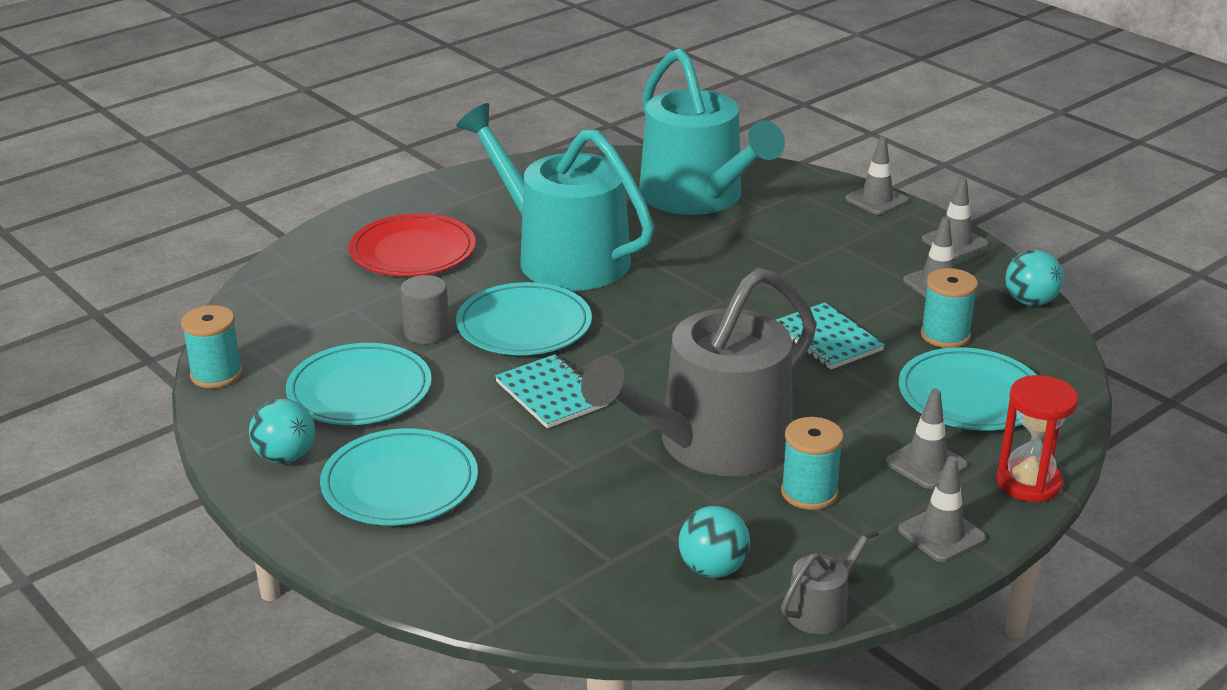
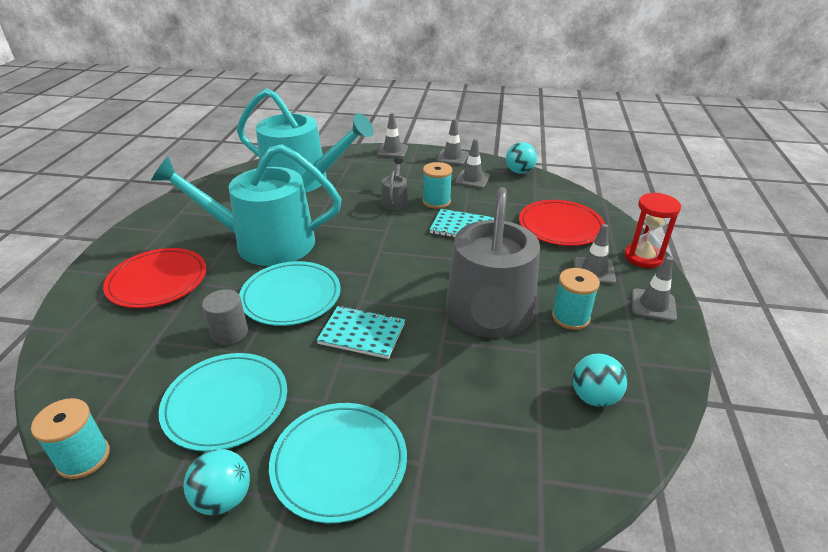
camera: 40 degrees left, 5 degrees up
(822, 608) = (672, 385): grey watering can -> grey watering can (395, 200)
(945, 335) = (509, 202): turquoise spool -> turquoise spool (436, 201)
(970, 395) = (560, 226): turquoise plate -> red plate

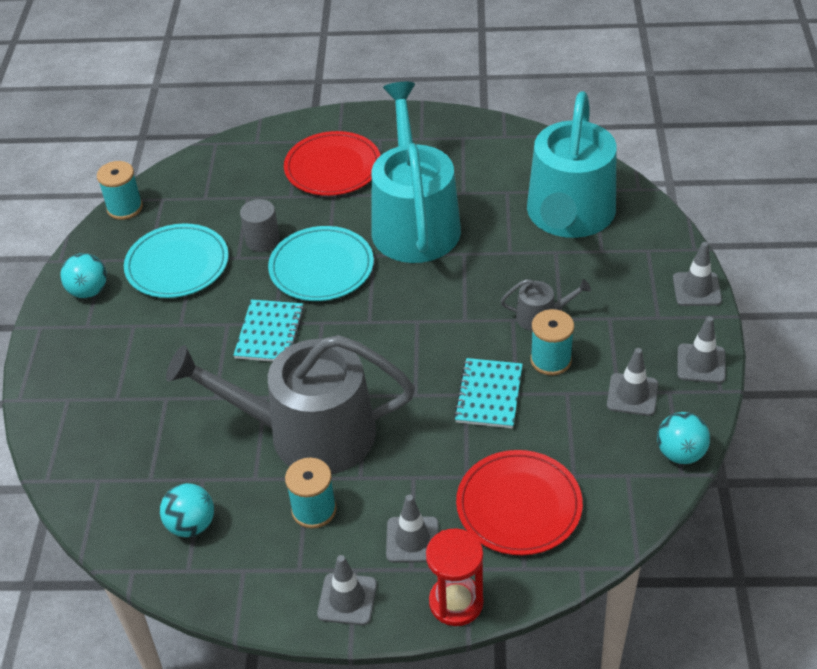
camera: 85 degrees right, 10 degrees up
(339, 463) = (118, 348): turquoise plate -> none

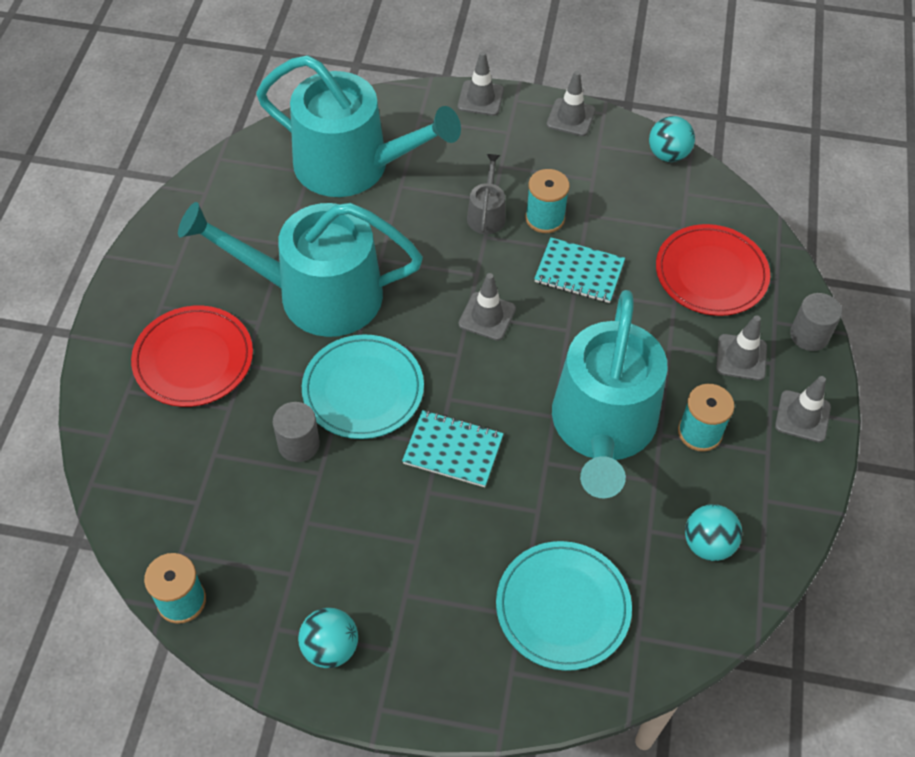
camera: 85 degrees left, 10 degrees up
(177, 264) = (312, 540): turquoise plate -> turquoise plate (563, 607)
(308, 433) = (603, 427): grey watering can -> turquoise watering can
(456, 602) = (809, 335): red hourglass -> grey cylinder
(632, 395) = (598, 170): grey traffic cone -> grey traffic cone (487, 316)

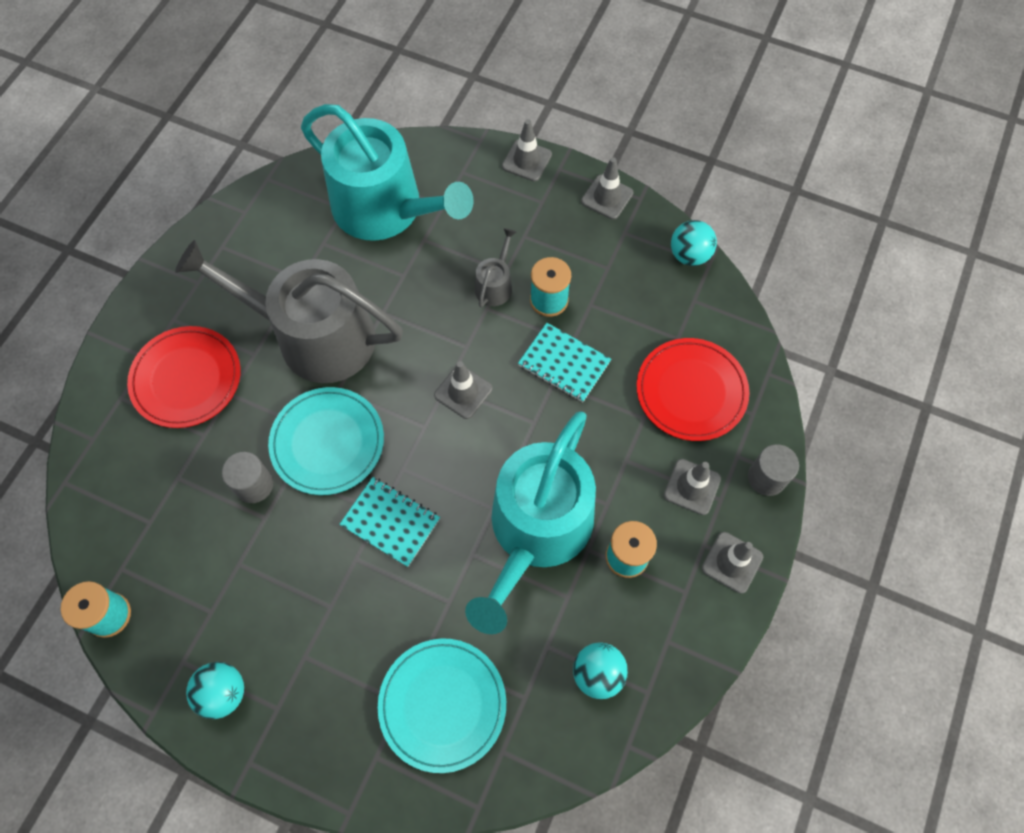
camera: 15 degrees right, 10 degrees up
(317, 294) = (314, 336): turquoise watering can -> grey watering can

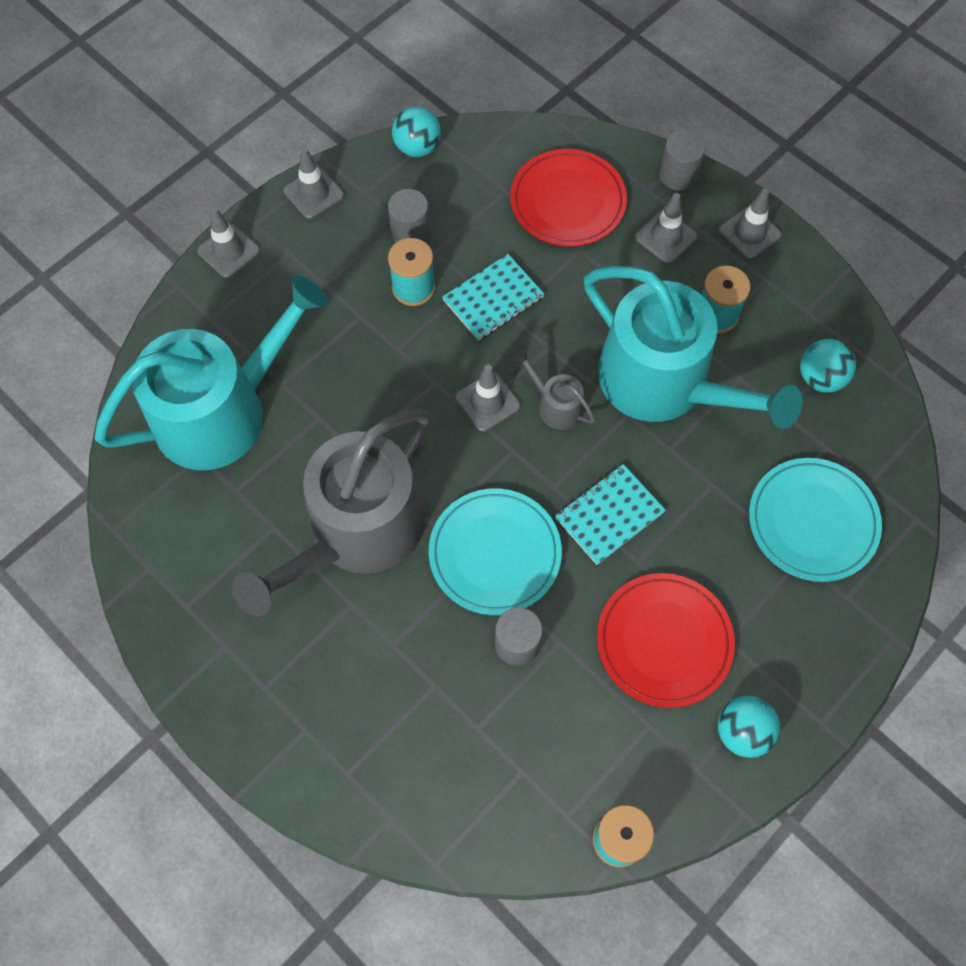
camera: 70 degrees left, 0 degrees up
(186, 379) = (353, 689): red plate -> red plate (664, 641)
(495, 285) = (372, 332): grey watering can -> grey watering can (555, 405)
(601, 279) = (410, 233): none -> grey cylinder

